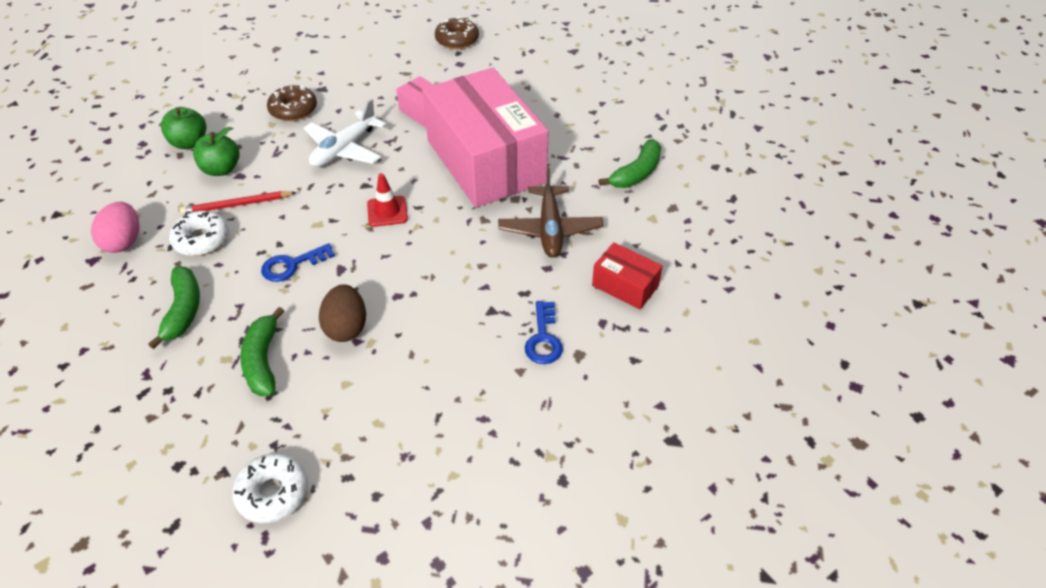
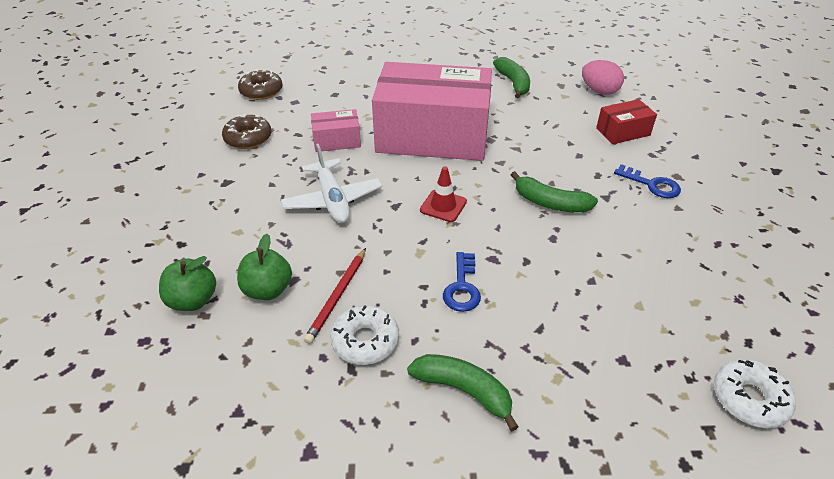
camera: 55 degrees left, 5 degrees down
(124, 242) = (305, 410): pink egg -> pink egg (599, 91)
(263, 361) = (578, 351): green banana -> green banana (550, 203)
(293, 110) = (234, 210): brown donut -> brown donut (248, 138)
(346, 327) = (570, 281): brown egg -> none
(550, 229) = (539, 138): brown plane -> none

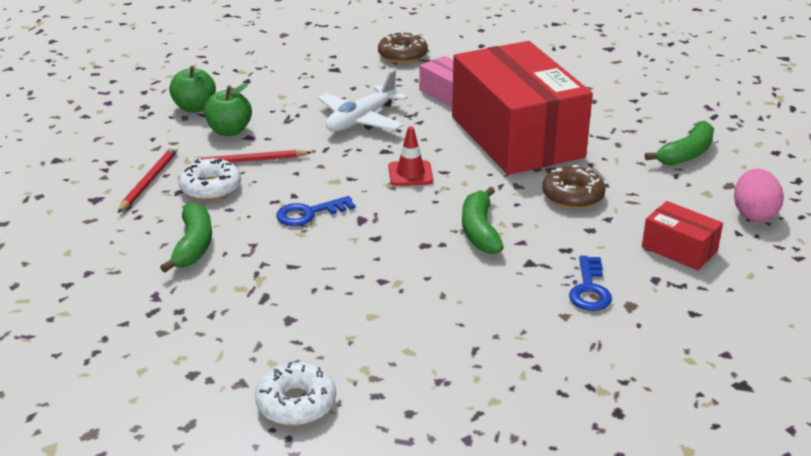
camera: 60 degrees right, 10 degrees down
(261, 91) = (480, 34): brown donut -> brown donut (572, 196)
(311, 388) = (149, 181): none -> red pencil
(432, 136) = (516, 136): pink box -> red box

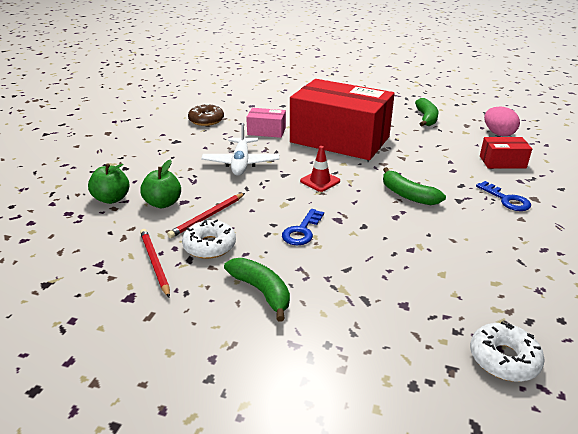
camera: 40 degrees left, 0 degrees up
(572, 196) = (416, 157): brown donut -> none

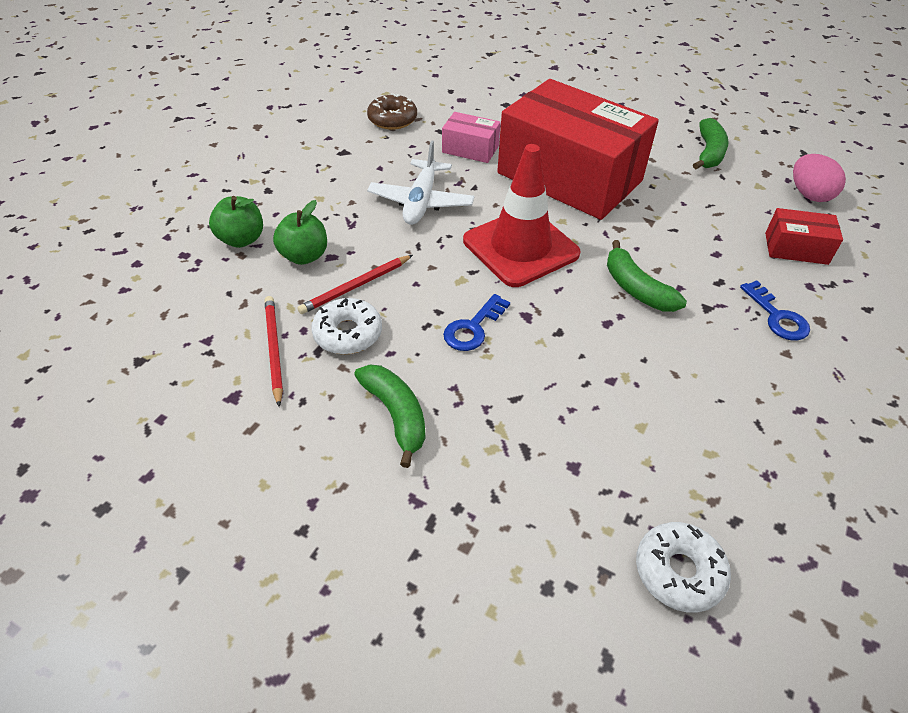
camera: 10 degrees right, 15 degrees up
(320, 181) = (520, 247): red traffic cone -> red traffic cone, size x2.11

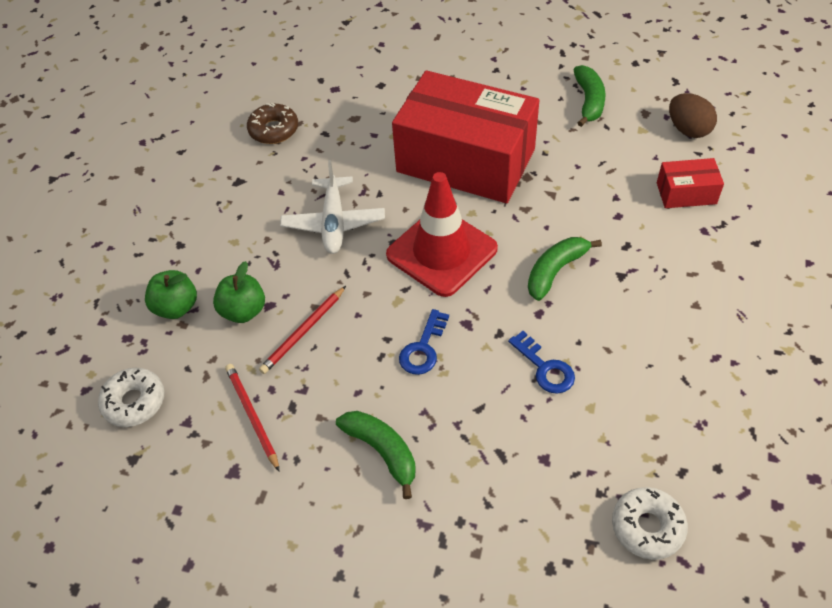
camera: 10 degrees left, 5 degrees up
(348, 333) = (313, 382): white donut -> white donut (134, 402)
(470, 149) = (362, 149): pink box -> none
(636, 288) = (555, 271): green banana -> green banana turned 90 degrees clockwise
(777, 317) = (682, 270): blue key -> blue key (545, 368)
(809, 195) = (688, 130): pink egg -> brown egg

